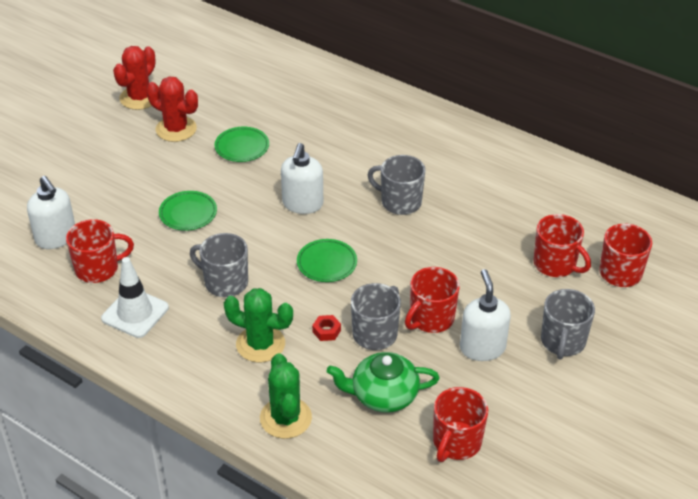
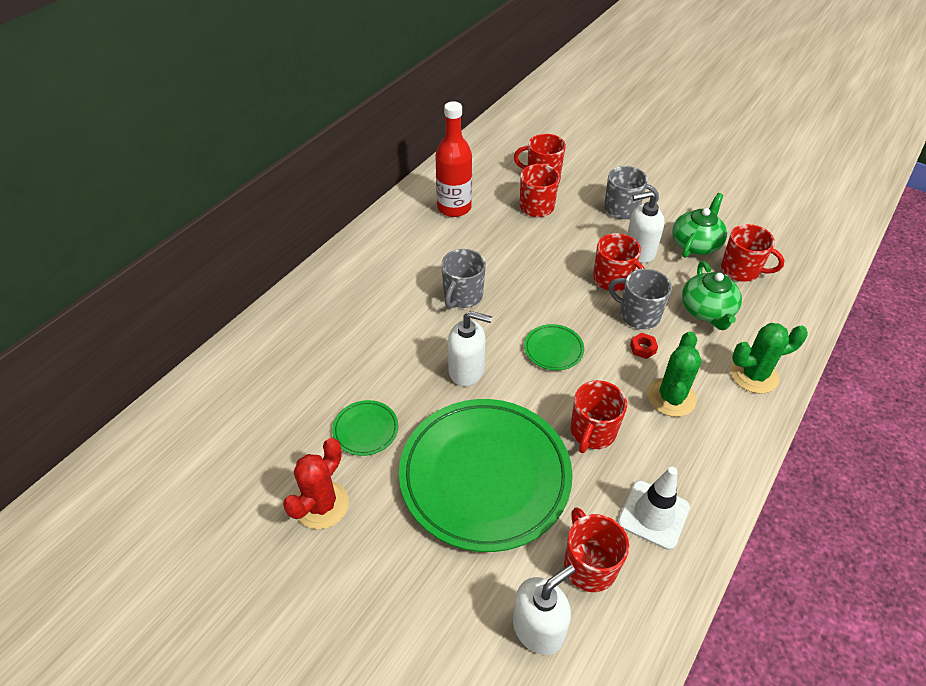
camera: 90 degrees left, 5 degrees up
(139, 98) = (243, 559): red cactus -> none
(188, 213) = (485, 476): green plate -> green plate, size x2.48
(225, 282) = (592, 432): grey mug -> red mug
(503, 405) = (696, 244): none -> green teapot
(542, 196) = (454, 208): none -> red bottle

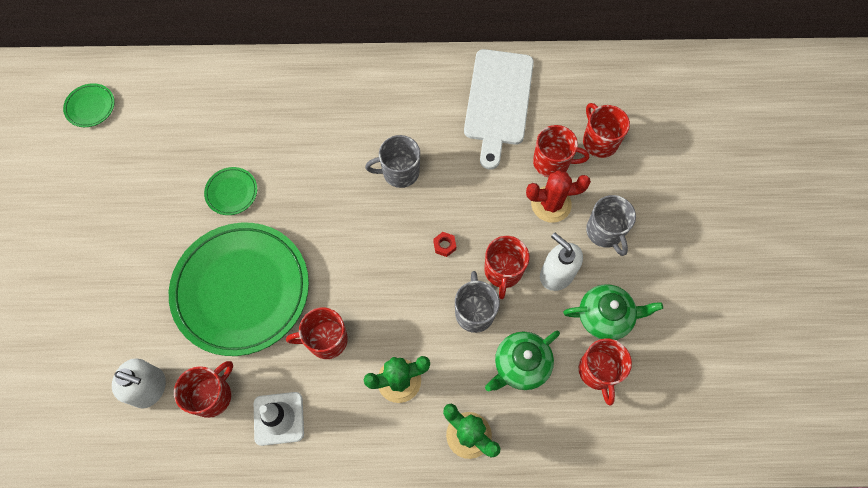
camera: 55 degrees right, 20 degrees up
(321, 505) = (160, 207): red cactus -> red cactus (551, 204)
(454, 208) = (498, 101): red bottle -> white cutting board
(467, 370) = (326, 222): white soap dispenser -> none
(553, 349) = (389, 269): green plate -> green plate (90, 107)
(643, 348) = (438, 334): red nut -> red nut (444, 245)

